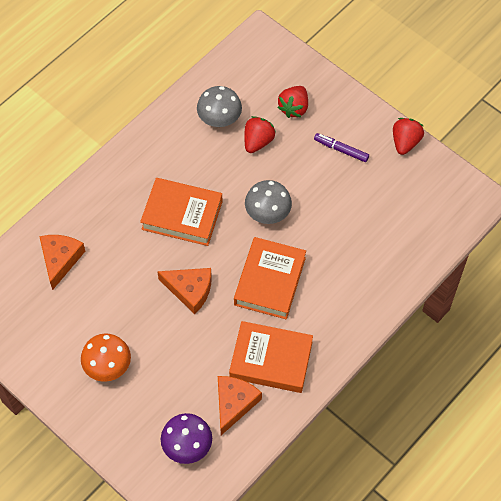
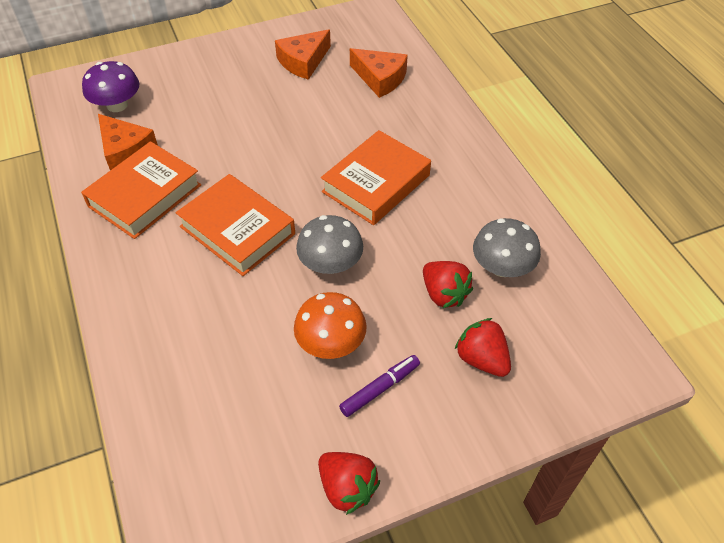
camera: 115 degrees right, 10 degrees down
(107, 365) = (242, 78): orange mushroom -> orange mushroom (331, 342)
(190, 290) = (277, 159): orange cheese -> orange cheese (303, 61)

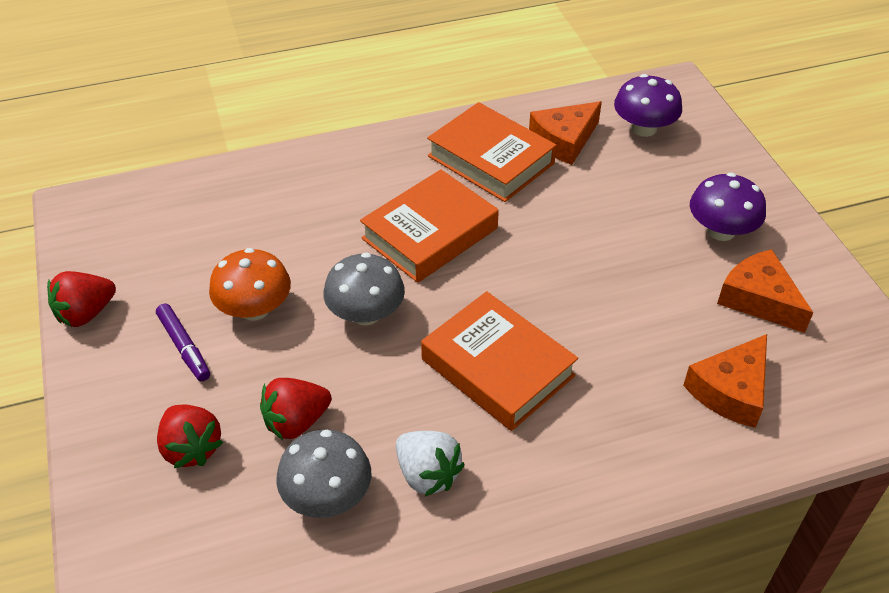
camera: 95 degrees right, 5 degrees down
(238, 73) = (721, 231): none -> purple mushroom
(472, 215) = (427, 474): none -> white strawberry
(482, 359) = (191, 448): red strawberry -> red strawberry turned 90 degrees clockwise

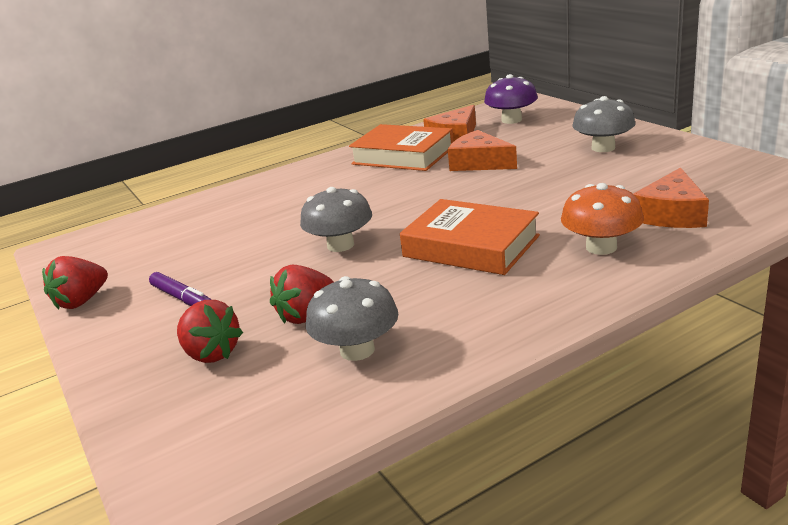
camera: 10 degrees left, 20 degrees down
(254, 309) = (240, 264): orange mushroom -> orange mushroom (601, 247)
(427, 474) = (444, 316): white strawberry -> none
(430, 233) = (374, 197): orange book -> none
(721, 231) = (603, 148): purple mushroom -> grey mushroom
(759, 299) = (657, 170): orange cheese -> orange cheese (479, 163)

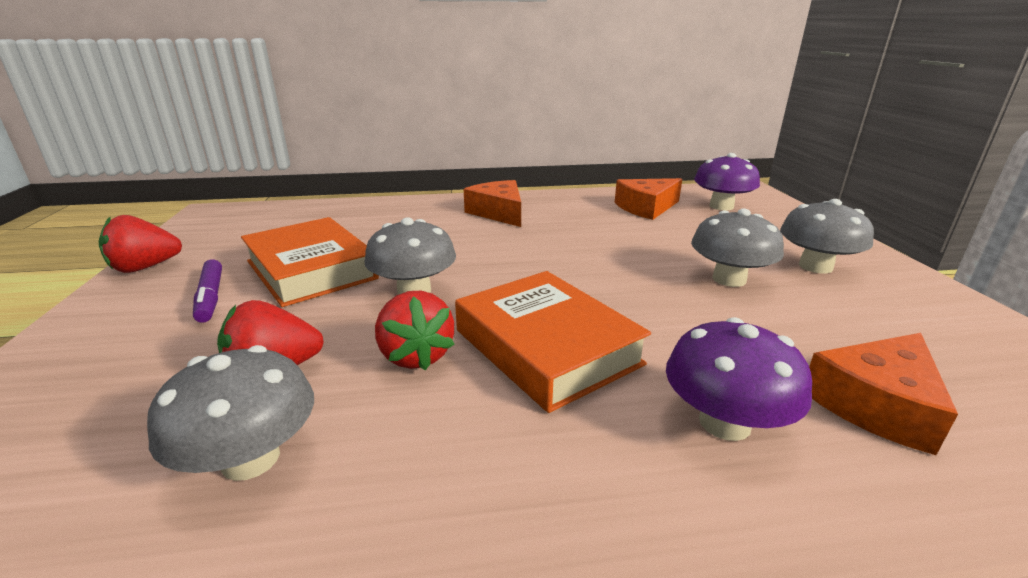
camera: 20 degrees right, 0 degrees up
(211, 353) = (129, 381): red strawberry -> red strawberry (416, 356)
(403, 155) = (577, 212): orange book -> orange book (311, 270)
(479, 163) = (648, 242): orange cheese -> orange cheese (499, 213)
(553, 172) = (729, 279): none -> grey mushroom
(601, 247) = (724, 422): orange mushroom -> purple mushroom

